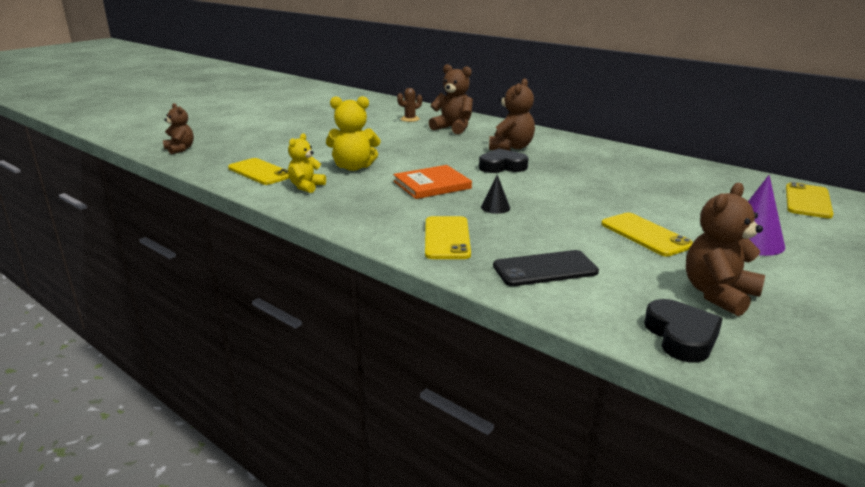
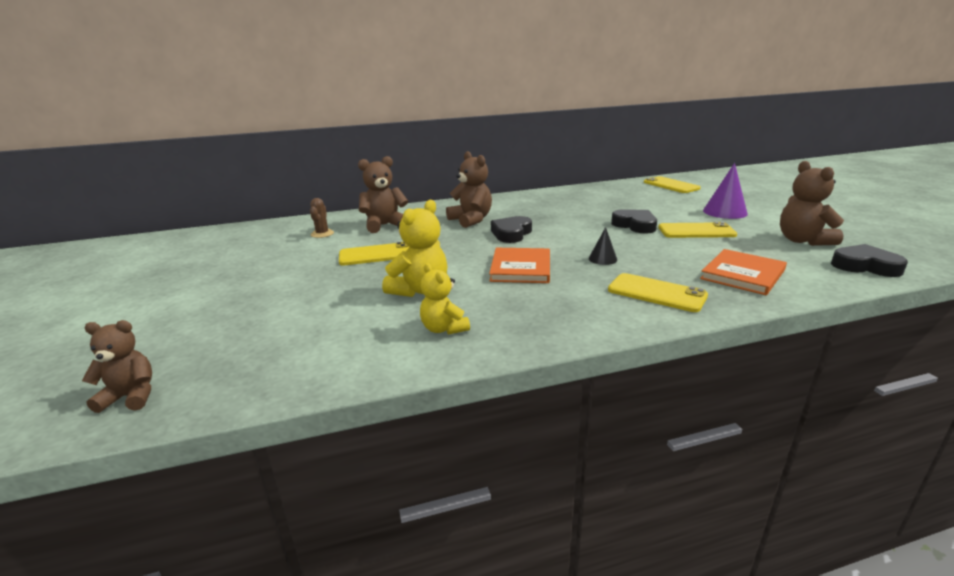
camera: 55 degrees left, 0 degrees up
(260, 172) = (349, 348): yellow phone -> yellow phone (376, 254)
(545, 269) = (742, 274): black phone -> orange book
(612, 205) = (635, 225): none -> black heart

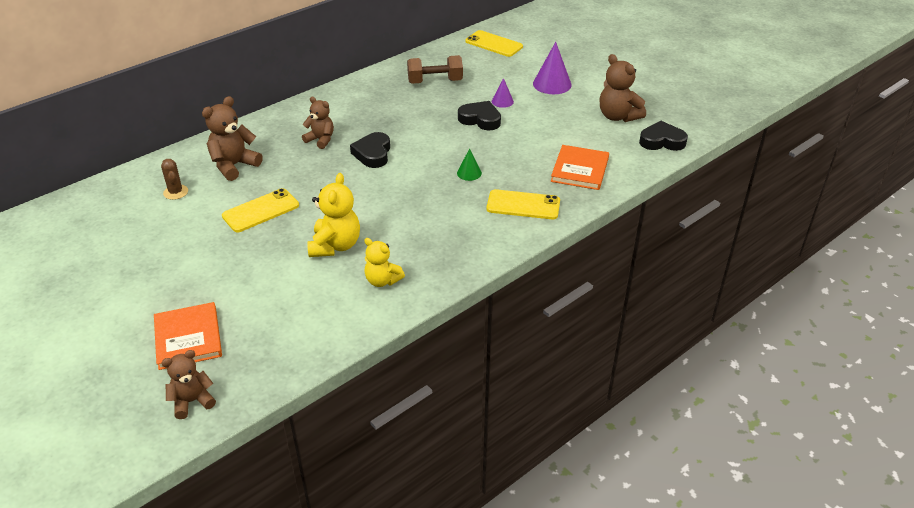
camera: 25 degrees left, 15 degrees up
(471, 220) = (320, 140): brown teddy bear -> brown teddy bear, size x0.66
(521, 268) = (406, 200): orange book -> orange book (188, 338)
(601, 199) = (435, 81): none -> brown dumbbell
(602, 259) = (469, 173): black cone -> green cone
(664, 217) = (502, 101): none -> purple cone
(696, 231) = (534, 119): yellow phone -> none

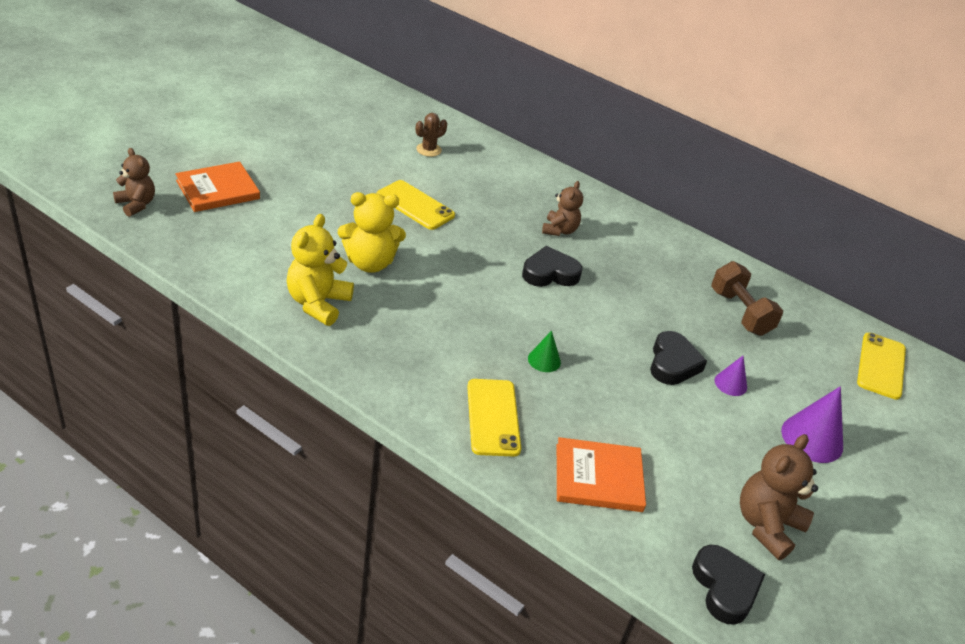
camera: 70 degrees right, 0 degrees up
(234, 165) = (486, 178): brown teddy bear -> none
(382, 280) = (318, 303): yellow teddy bear -> yellow teddy bear, size x1.51

